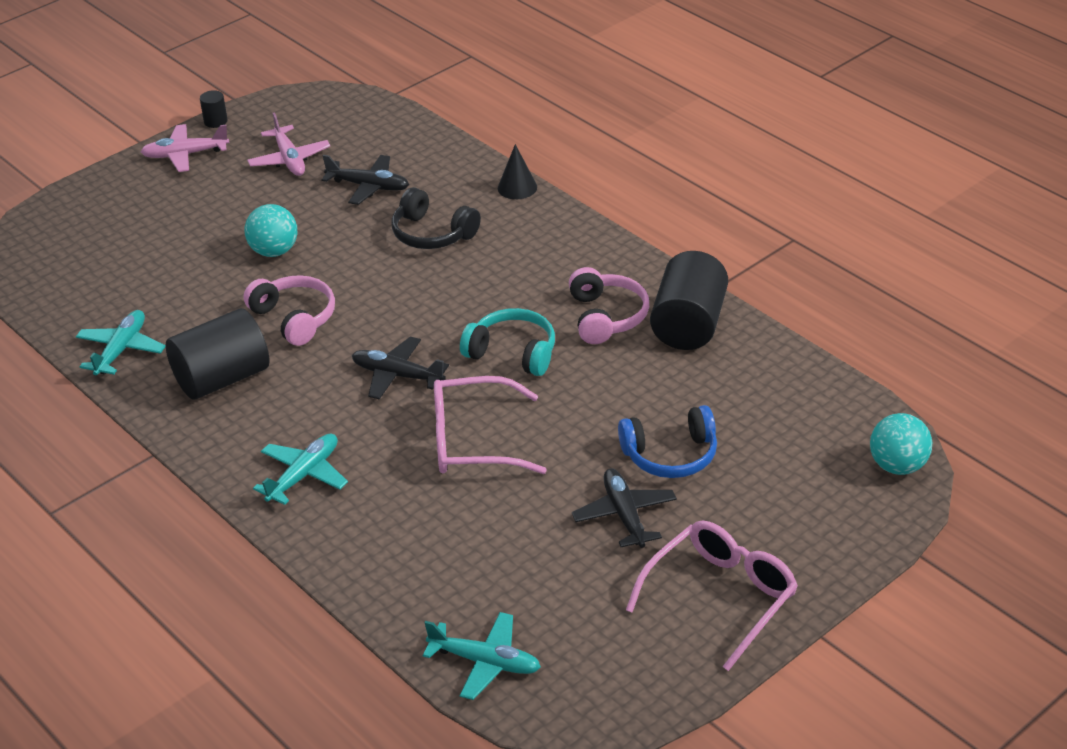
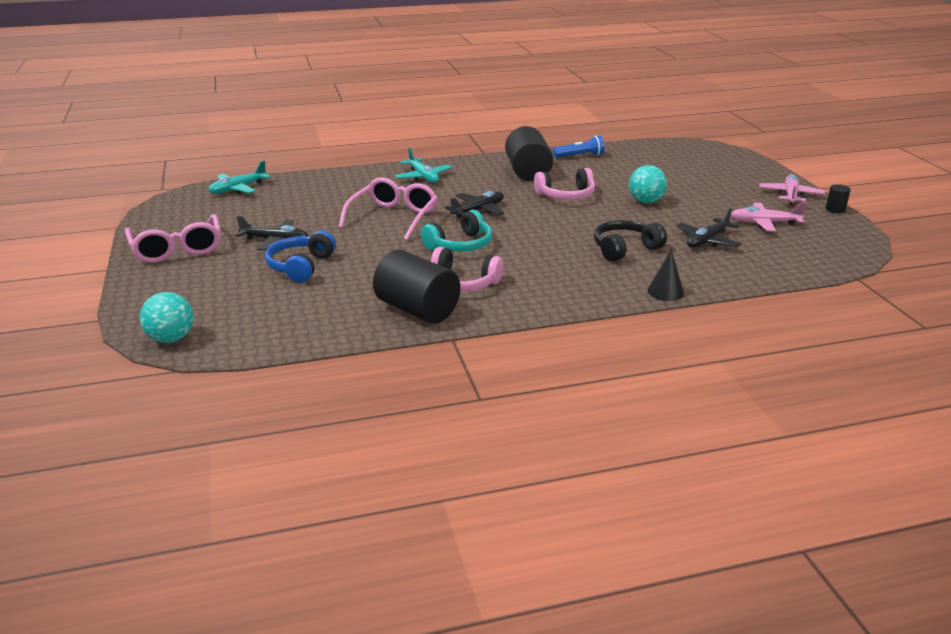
camera: 115 degrees right, 10 degrees down
(121, 350) = (580, 156): turquoise plane -> blue flashlight

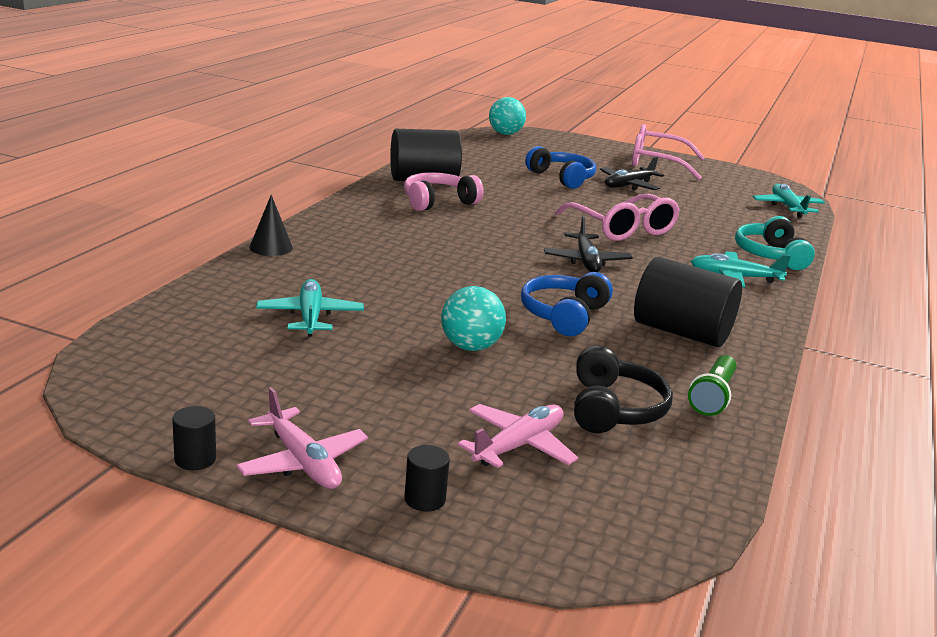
camera: 125 degrees right, 5 degrees down
(460, 245) = (513, 226): turquoise headphones -> turquoise headphones (770, 255)
(566, 195) = (564, 315): pink headphones -> blue headphones
(580, 156) = (712, 397): blue flashlight -> green flashlight
(625, 249) = (376, 274): black headphones -> black headphones (614, 409)
(707, 241) = (310, 317): black plane -> turquoise plane
(756, 174) = (425, 499): none -> black cylinder
(764, 223) = (276, 376): pink plane -> pink plane (519, 445)

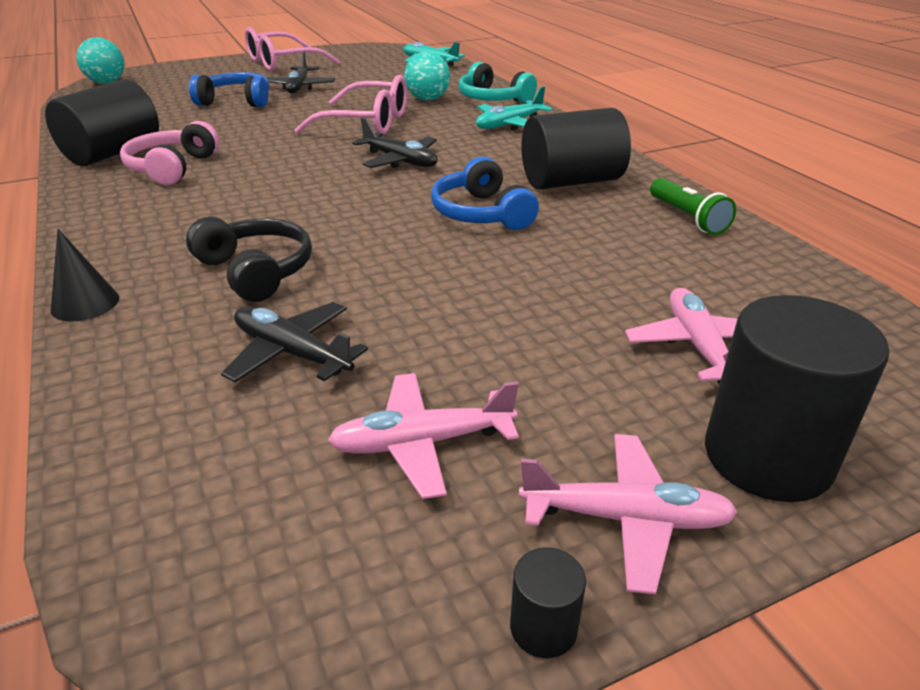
camera: 45 degrees left, 10 degrees up
(286, 381) = (421, 443): none -> pink plane
(310, 317) = (291, 353): turquoise plane -> black plane
(425, 499) = (767, 457): black cylinder -> black cylinder, size x2.34
(470, 347) = (483, 285): turquoise ball -> turquoise ball (427, 99)
(614, 409) = (670, 268): black headphones -> black headphones (256, 271)

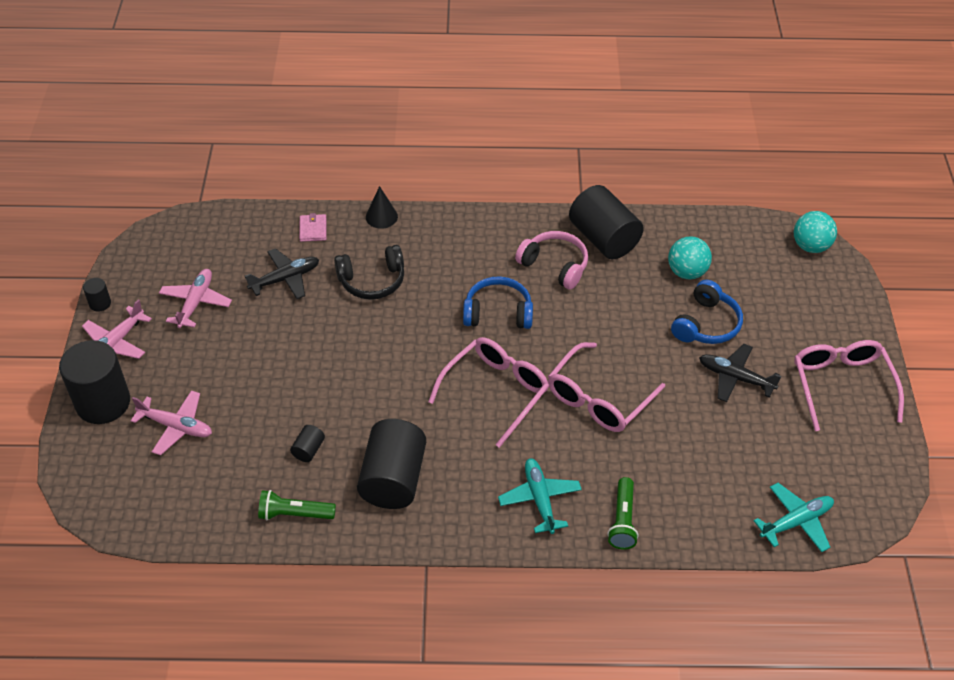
camera: 115 degrees right, 15 degrees up
(136, 366) = (313, 229): none -> pink wallet
(400, 161) = (495, 392): black plane -> pink glasses
(427, 99) = (647, 466): turquoise ball -> turquoise ball (686, 272)
(481, 213) = (376, 403): blue headphones -> blue headphones (498, 313)
(493, 99) = (622, 520): turquoise headphones -> green flashlight
(597, 234) = (308, 450): none -> black cylinder

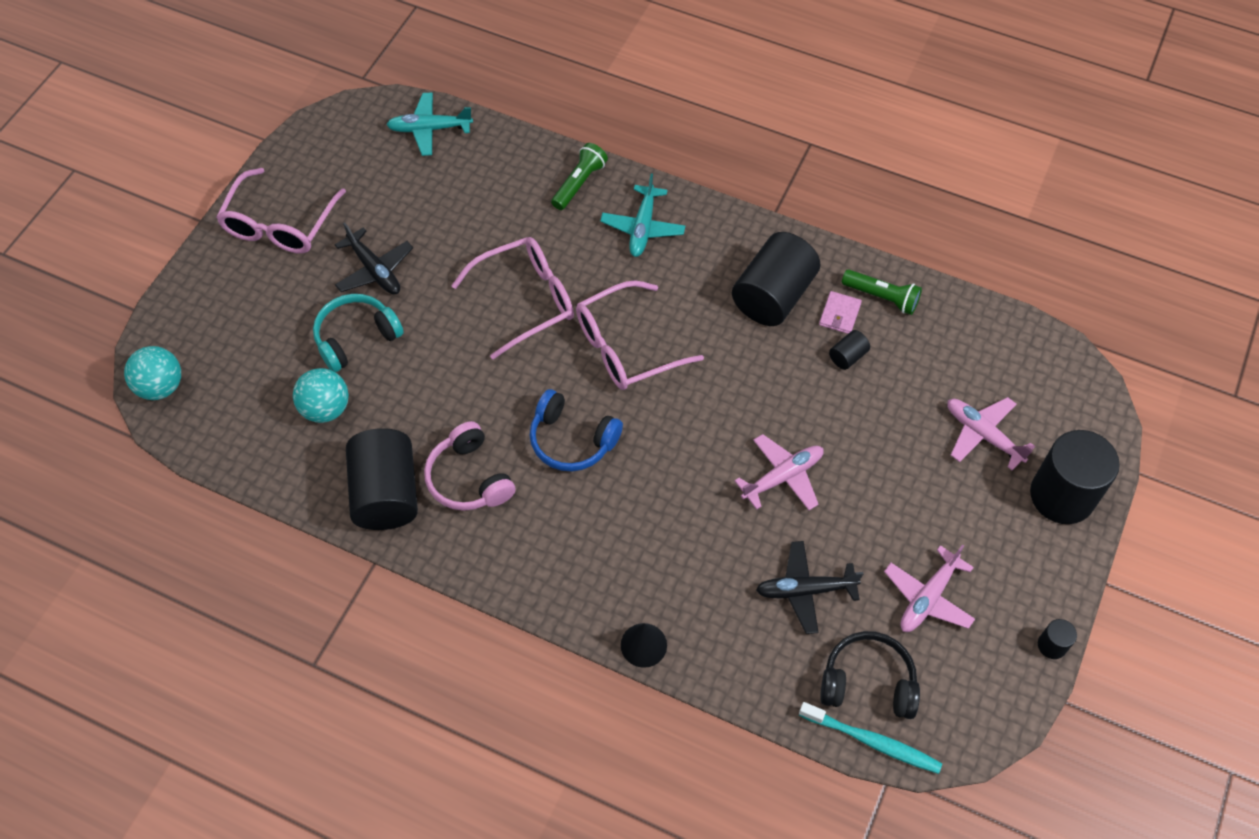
camera: 155 degrees left, 10 degrees up
(115, 343) = (1038, 574): pink plane -> pink plane (783, 477)
(213, 216) = (872, 741): none -> turquoise toothbrush
(313, 229) = (743, 660): pink wallet -> pink wallet (839, 314)
(372, 281) = (698, 544): black headphones -> black headphones (868, 682)
(706, 324) = (356, 338): blue headphones -> turquoise headphones

